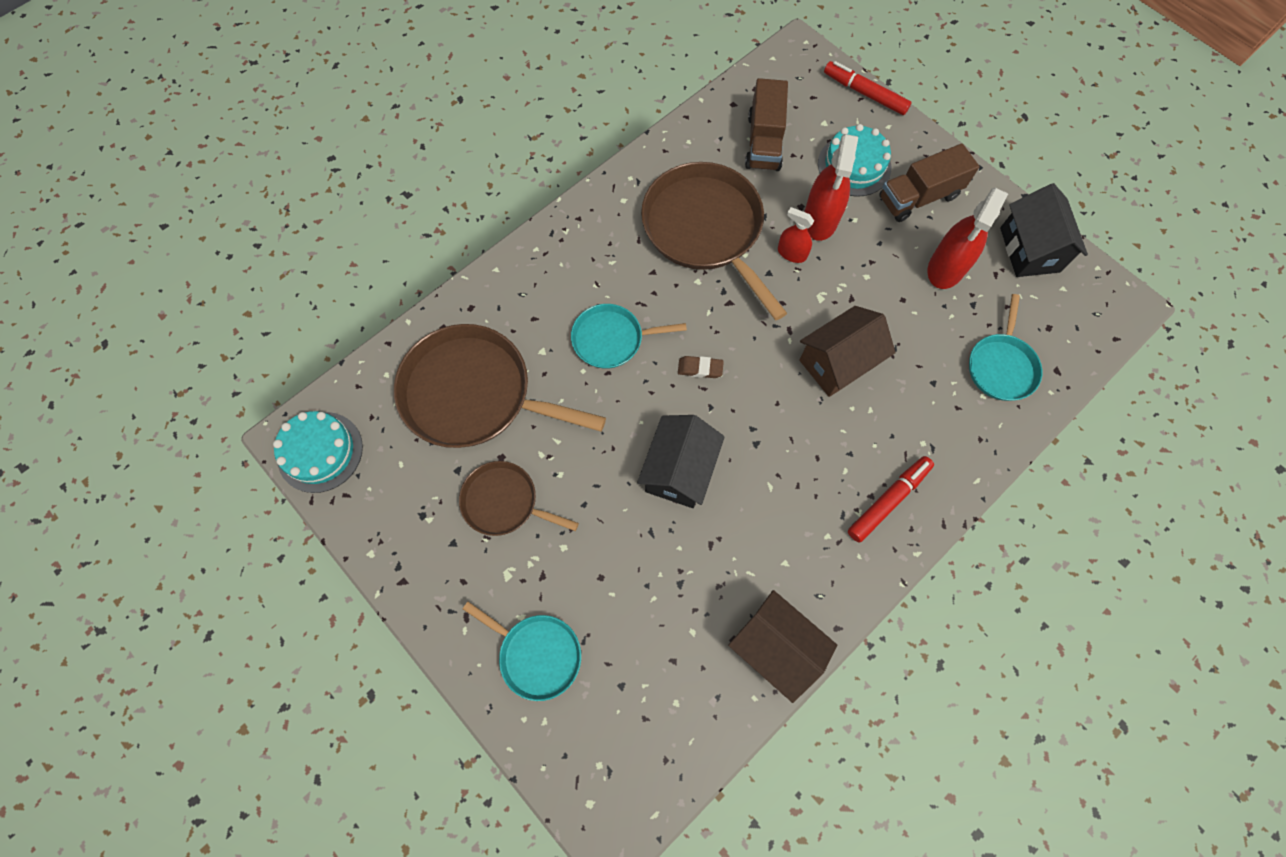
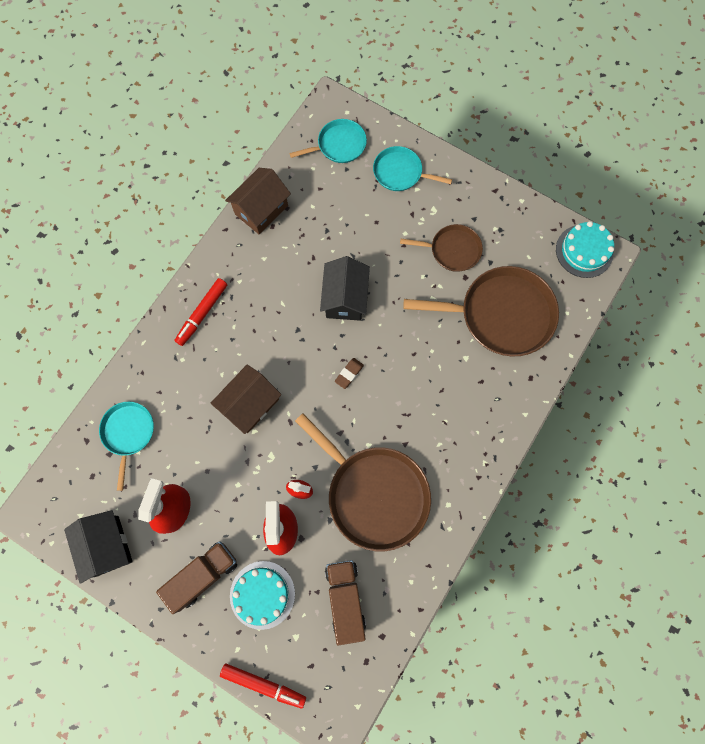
camera: 165 degrees right, 5 degrees up
(611, 339) = (419, 380): turquoise pan -> turquoise pan (339, 145)
(700, 368) = (349, 374): brown eraser -> brown eraser turned 45 degrees counterclockwise
(775, 647) = (261, 210): brown house -> brown house turned 75 degrees counterclockwise

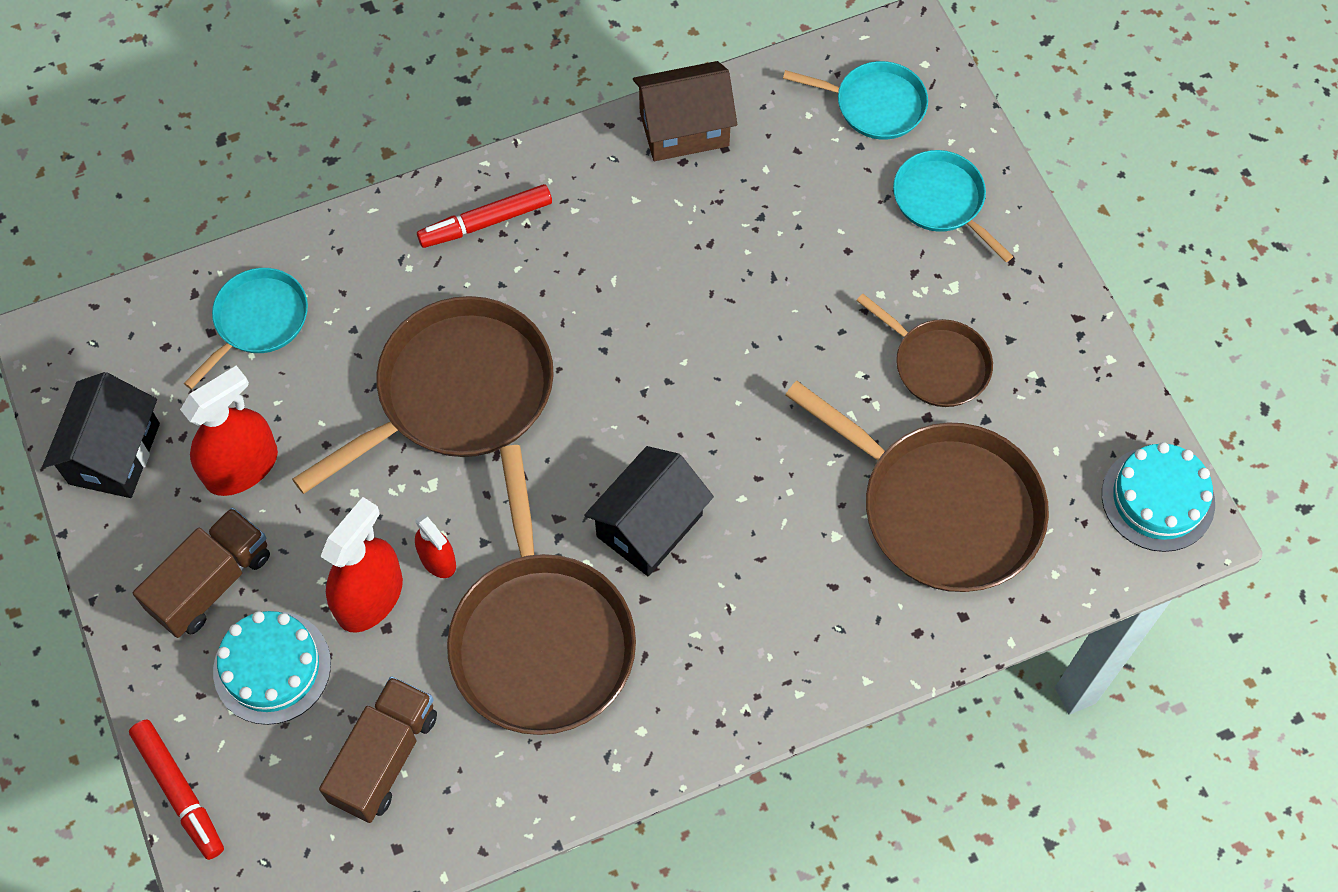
camera: 35 degrees right, 10 degrees down
(203, 575) = (211, 583): brown truck -> brown truck turned 45 degrees counterclockwise
(250, 404) = (457, 392): brown house -> brown pan
(345, 298) = (713, 331): black house -> black house (649, 525)
(349, 374) = (636, 443): brown eraser -> none

